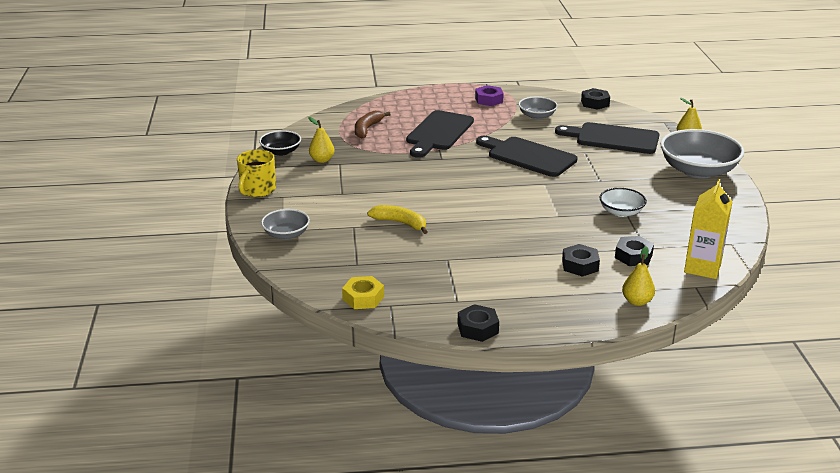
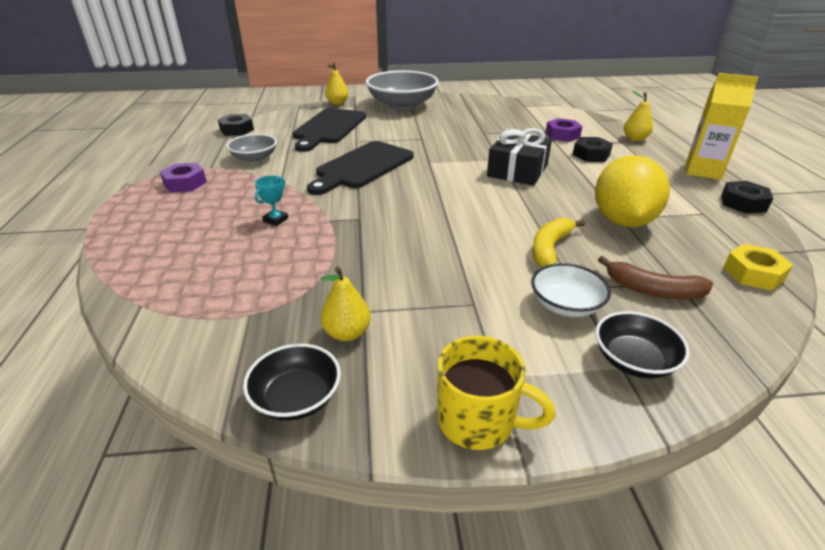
camera: 90 degrees left, 5 degrees up
(286, 234) = (633, 360): grey bowl -> black bowl
(367, 129) = (232, 284): brown banana -> brown banana (652, 290)
(438, 133) = (275, 220): black cutting board -> turquoise trophy
(441, 258) = (622, 221): none -> yellow lemon
(533, 222) = (517, 171): none -> black gift
(621, 212) = (484, 134): white bowl -> white bowl (566, 305)
(633, 256) = (562, 135): black nut -> purple nut
(702, 268) = (567, 116): yellow carton -> yellow carton (703, 171)

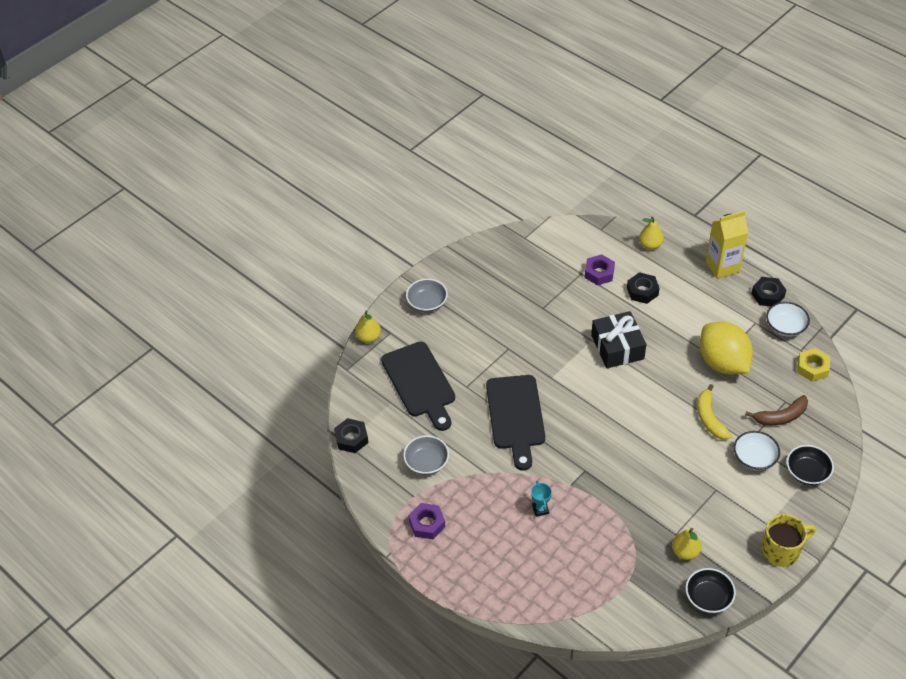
camera: 40 degrees left, 15 degrees up
(402, 105) = (427, 303): grey bowl -> grey bowl, size x0.53
(744, 230) = (785, 326): none -> white bowl

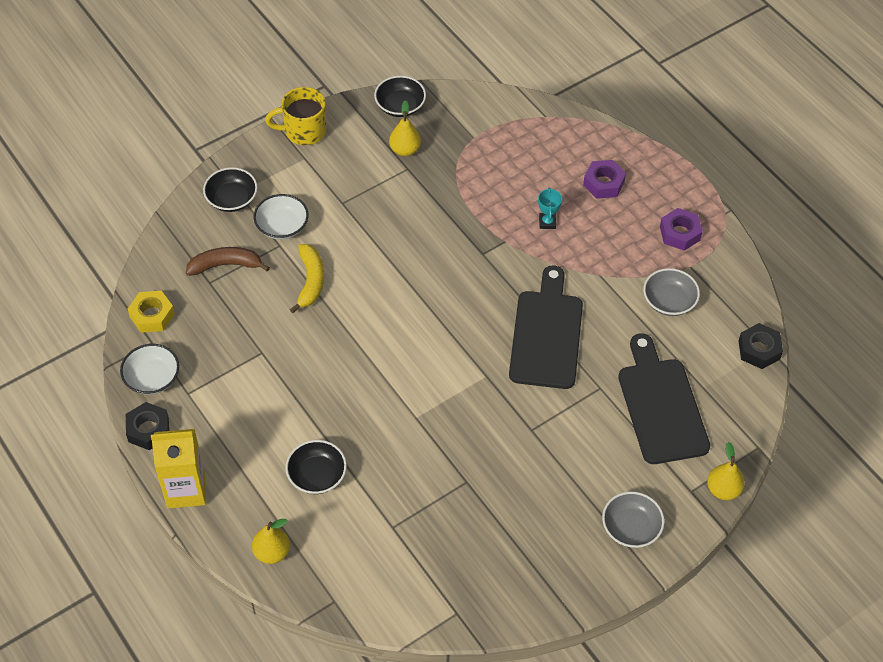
camera: 170 degrees left, 5 degrees up
(599, 273) = (366, 520): purple nut -> purple nut (603, 183)
(617, 347) = (385, 398): black gift -> none
(642, 291) = (317, 475): black nut -> black bowl
(722, 363) = (259, 347): yellow lemon -> none

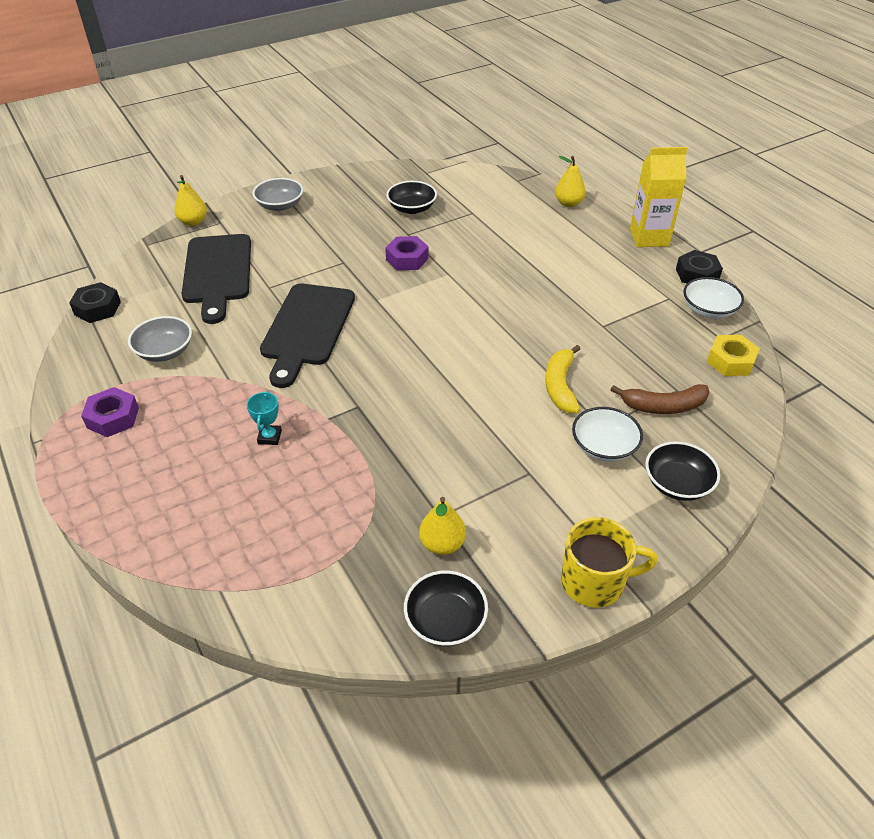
camera: 175 degrees left, 10 degrees down
(317, 475) = (537, 241): black bowl -> black bowl (412, 208)
(603, 183) = (178, 482): purple nut -> purple nut (407, 259)

